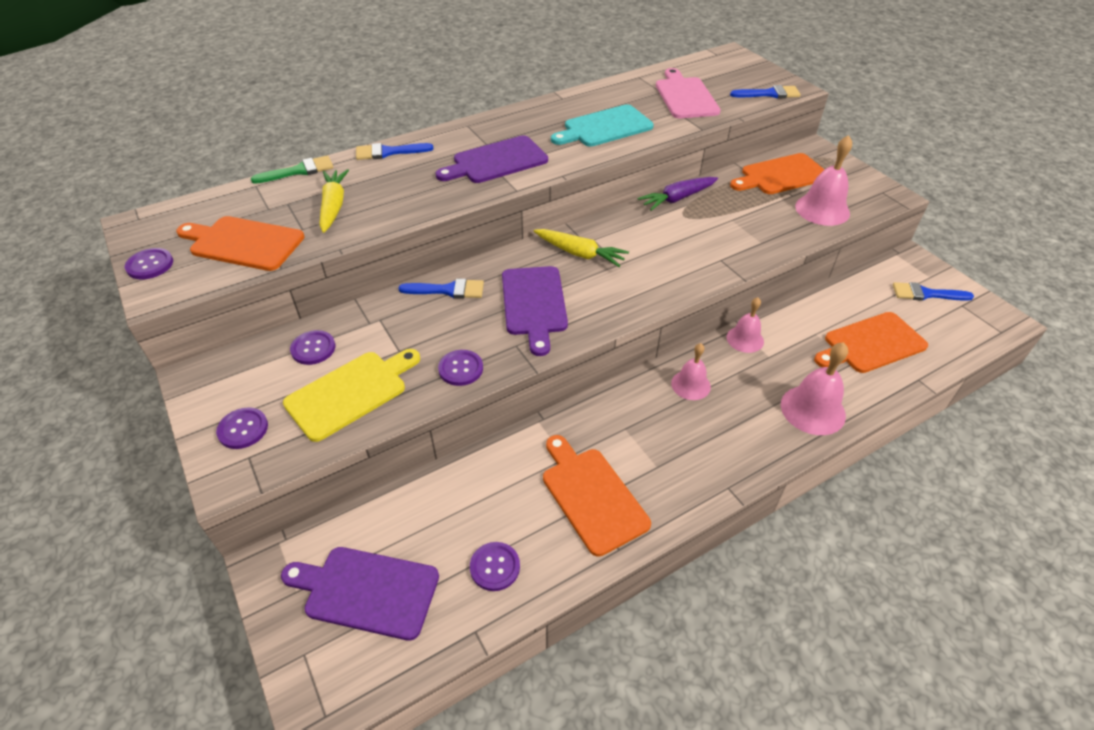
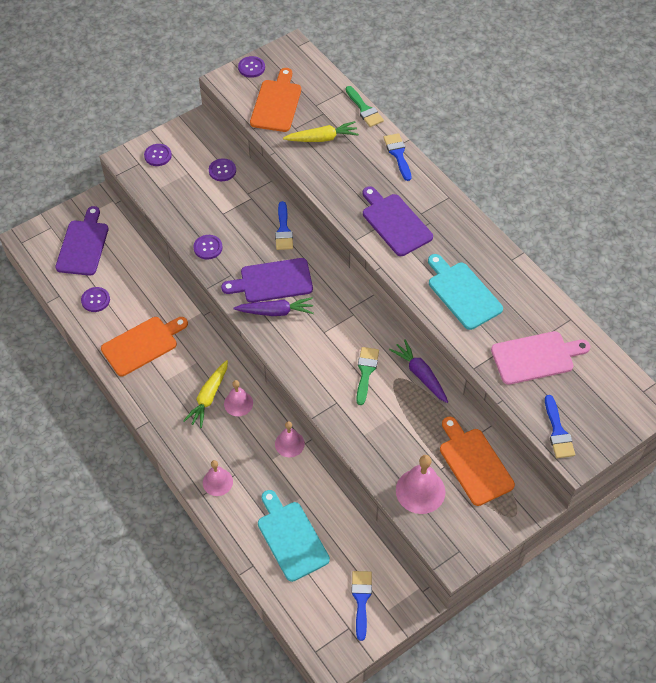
camera: 85 degrees right, 10 degrees up
(351, 392) = (186, 197): yellow cutting board -> none
(580, 253) = (333, 306): yellow carrot -> yellow carrot (208, 397)
(585, 303) = (276, 311): none -> purple carrot
(676, 235) = (366, 372): none -> green brush
(813, 410) = (217, 482): pink bell -> pink bell, size x0.64
(871, 344) = (291, 537): orange cutting board -> turquoise cutting board

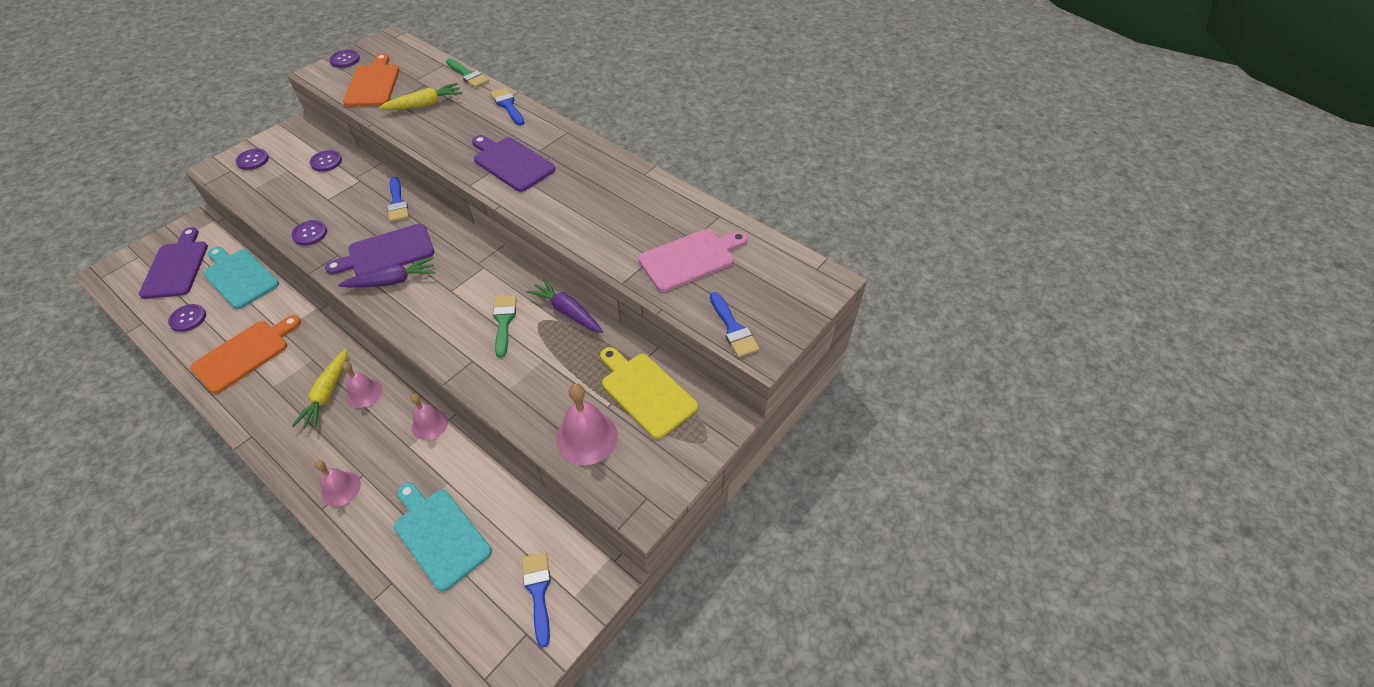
camera: 15 degrees left, 5 degrees down
(462, 293) = (596, 213): turquoise cutting board -> turquoise cutting board (239, 277)
(474, 463) = (645, 392): orange cutting board -> yellow cutting board

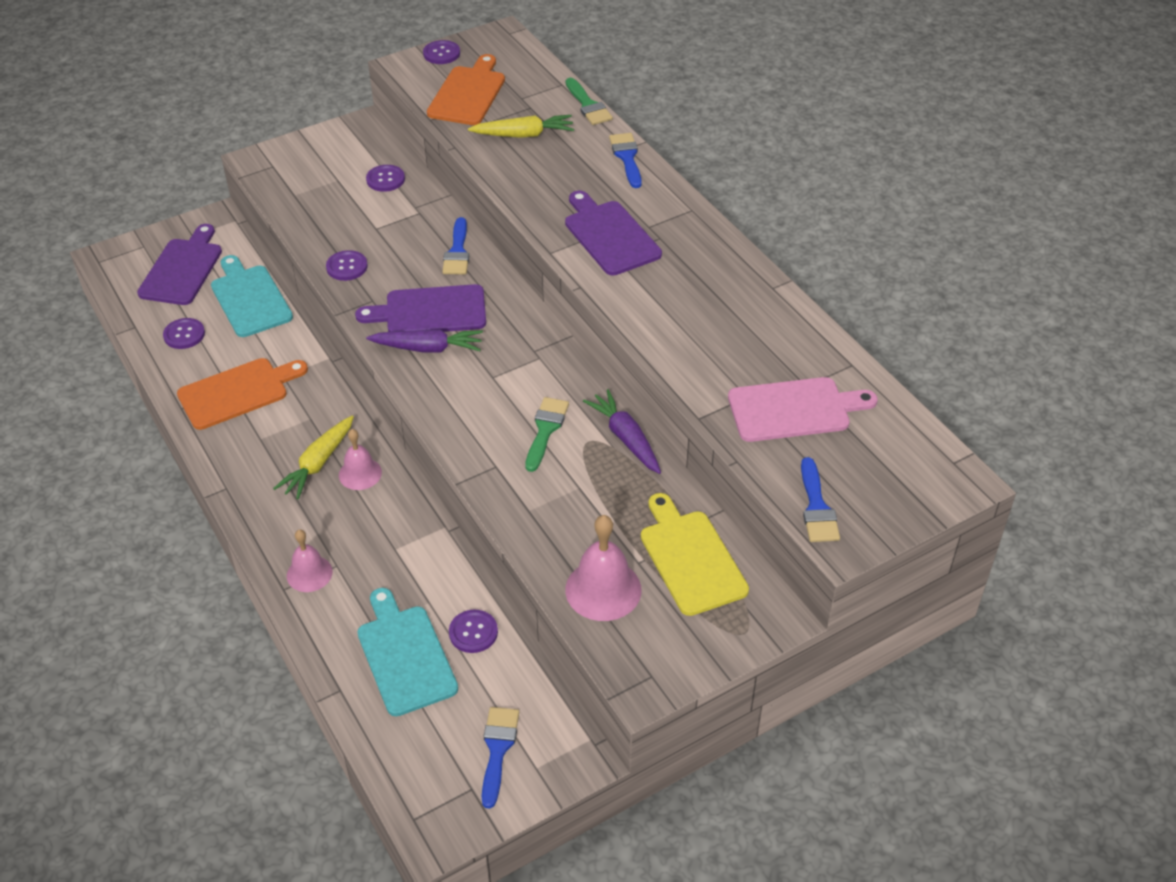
camera: 20 degrees right, 5 degrees down
(253, 160) = (300, 158): purple button -> purple button (473, 632)
(429, 424) = (425, 530): pink bell -> none

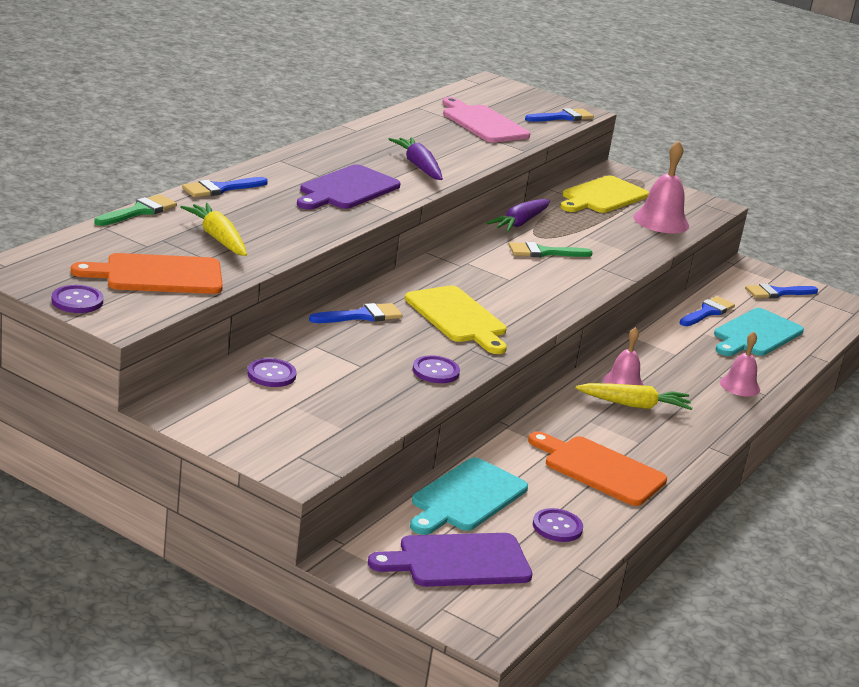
camera: 120 degrees left, 20 degrees down
(428, 348) = (505, 312): purple carrot -> purple carrot (418, 166)
(430, 311) = (458, 318): purple cutting board -> yellow cutting board
(473, 632) = (707, 312): purple button -> blue brush

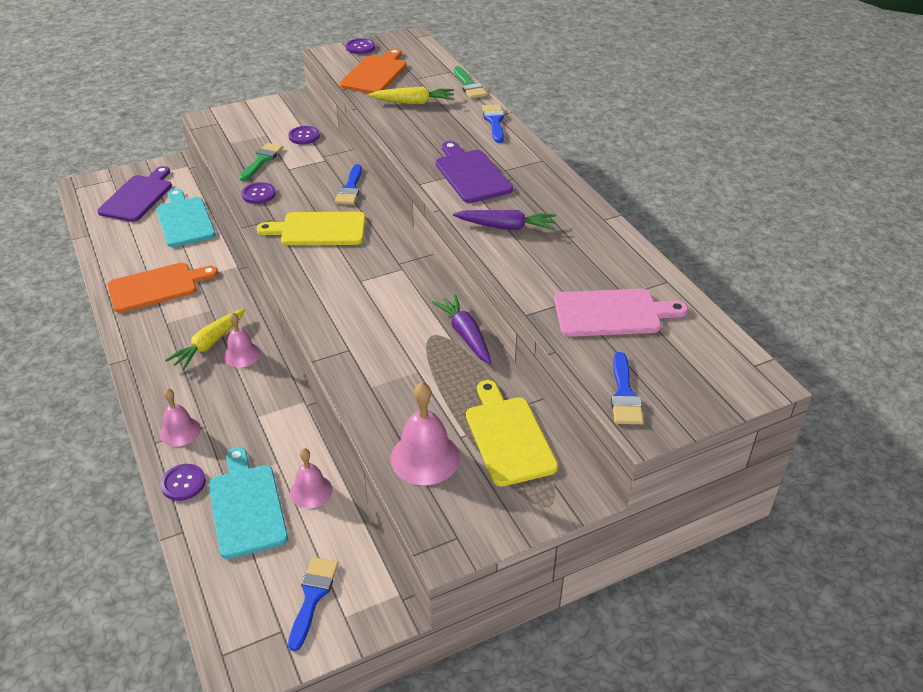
camera: 125 degrees right, 15 degrees up
(544, 252) = (397, 324): green brush -> green brush (262, 160)
(557, 527) = (126, 242): purple button -> purple button (183, 483)
(707, 312) = (311, 491): blue brush -> pink bell

